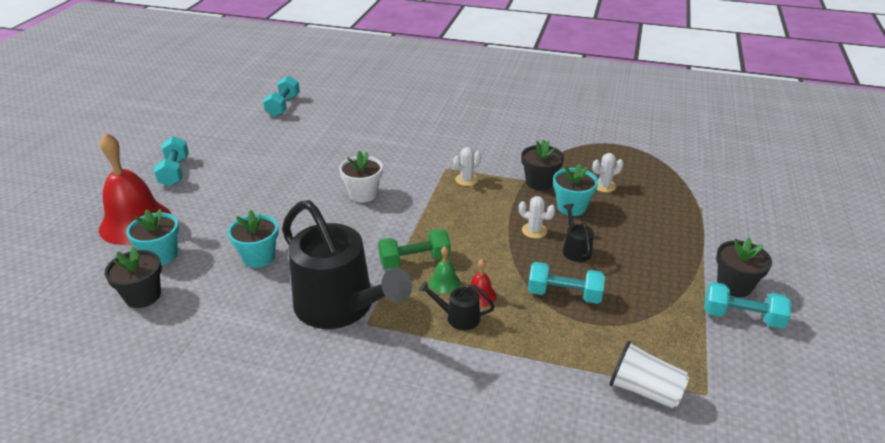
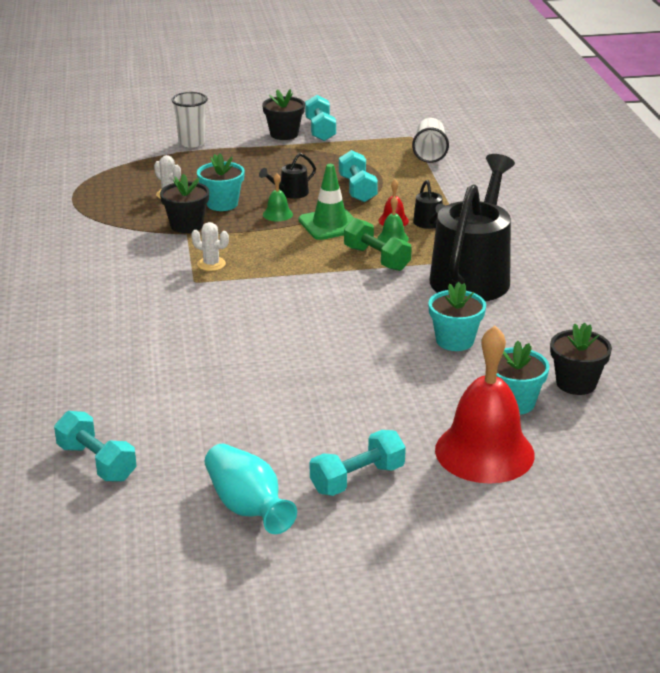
camera: 115 degrees left, 5 degrees down
(198, 136) = (247, 507): none -> turquoise vase
(283, 106) = (97, 462): turquoise dumbbell -> turquoise dumbbell turned 60 degrees clockwise
(363, 194) = (290, 317): white flower pot -> none
(496, 254) = (330, 224): none -> green traffic cone
(534, 230) = (277, 214): white cactus -> green bell
(722, 221) = (192, 142): none -> white cup

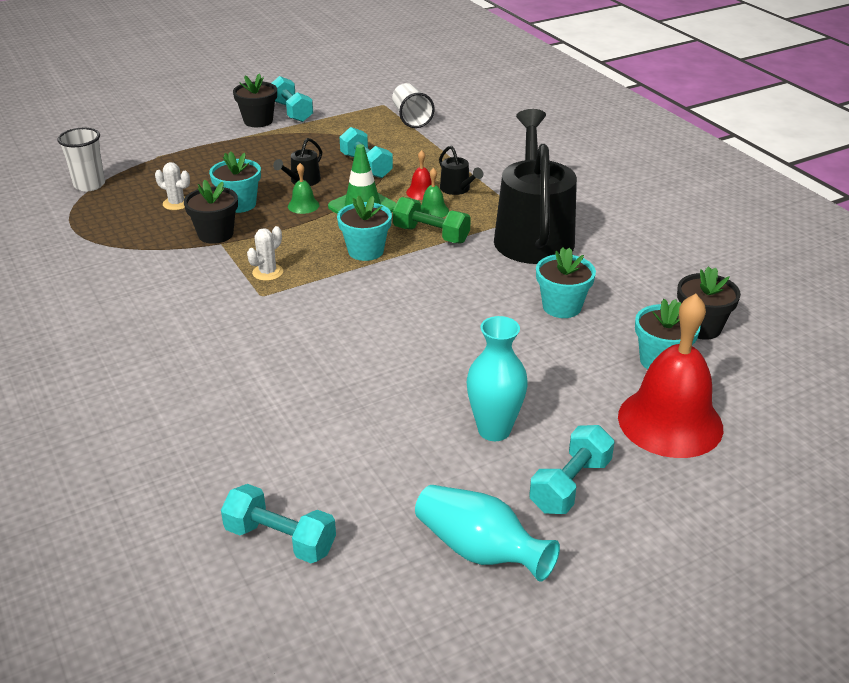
camera: 20 degrees left, 5 degrees up
(192, 142) = (168, 144): white cup -> white cup (89, 185)
(211, 264) = (267, 272): white cactus -> white cactus turned 60 degrees counterclockwise
(308, 262) = (365, 251): none -> turquoise flower pot
(322, 424) = (494, 430): none -> turquoise vase

